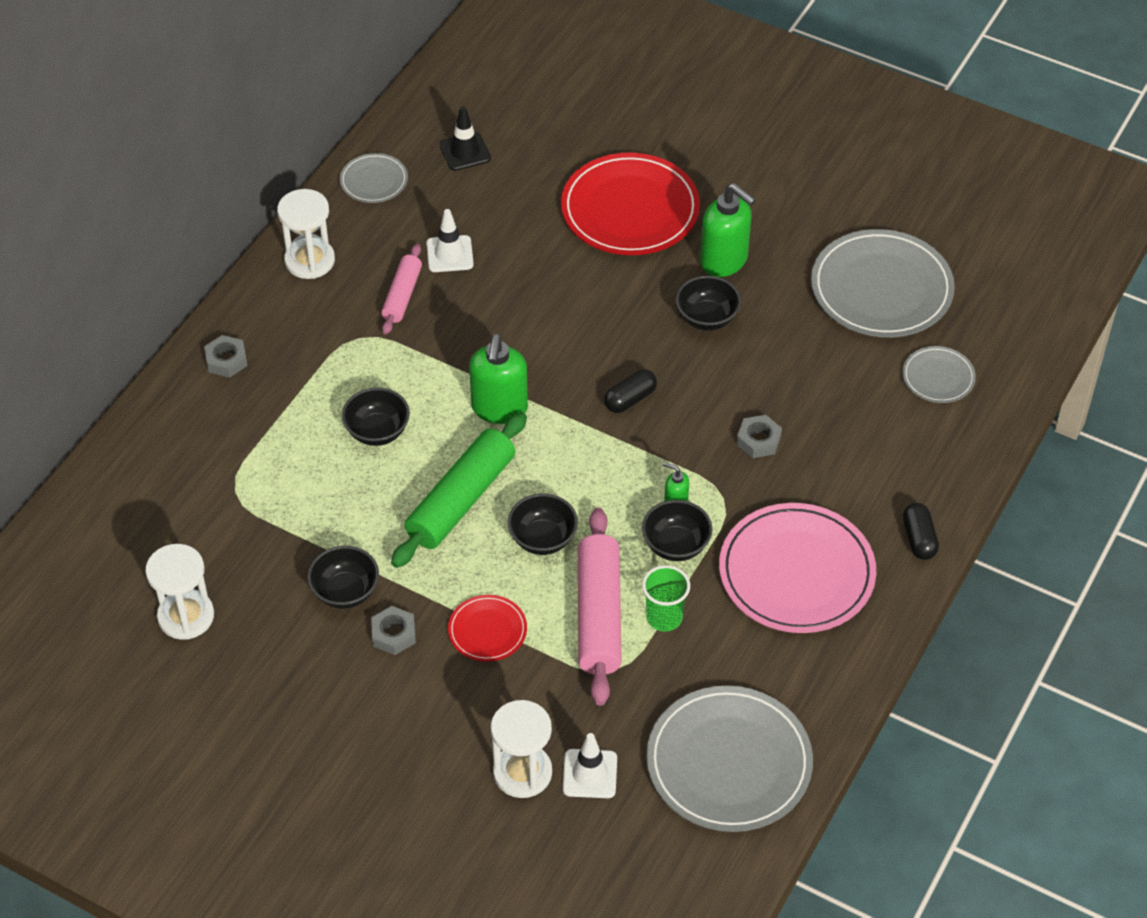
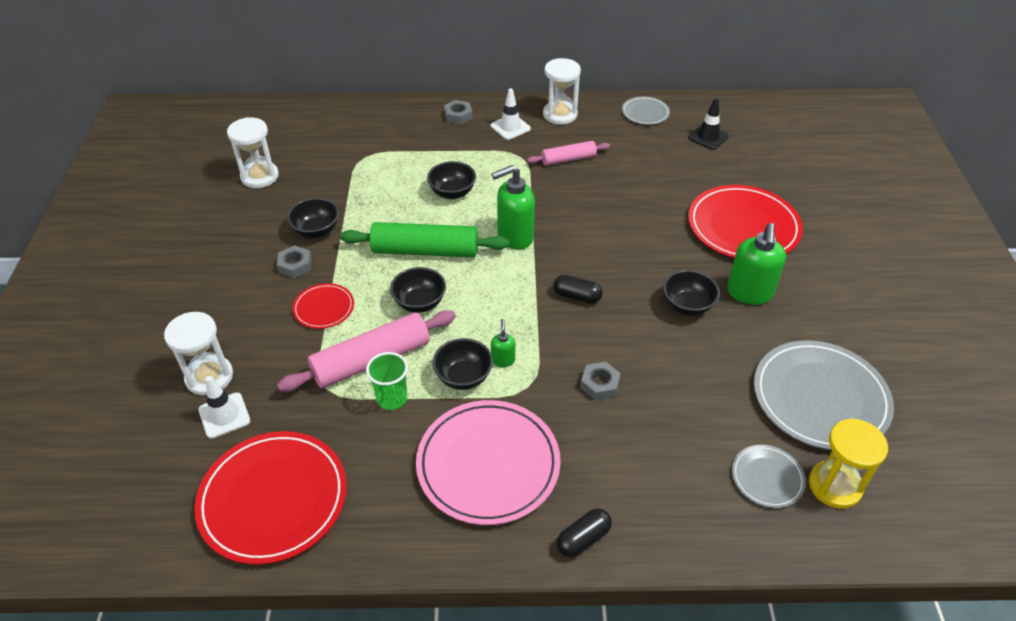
camera: 60 degrees right, 5 degrees down
(449, 254) = (620, 164): white traffic cone -> white traffic cone (510, 127)
(729, 762) = (273, 499): grey plate -> red plate
(974, 337) = (834, 486): none -> yellow hourglass

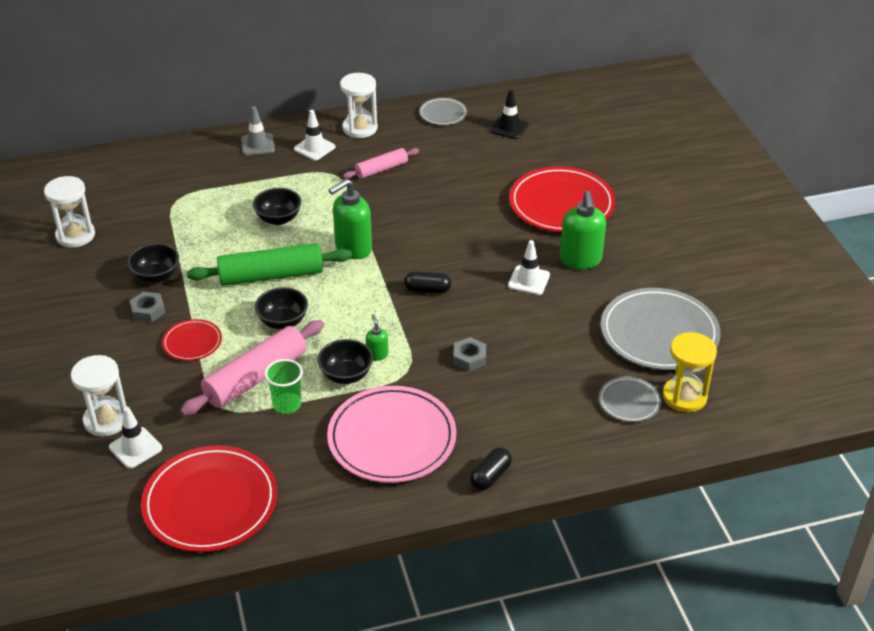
camera: 15 degrees left, 5 degrees down
(458, 116) = (258, 145): grey nut -> grey traffic cone
(687, 306) = (529, 280): black bowl -> white traffic cone

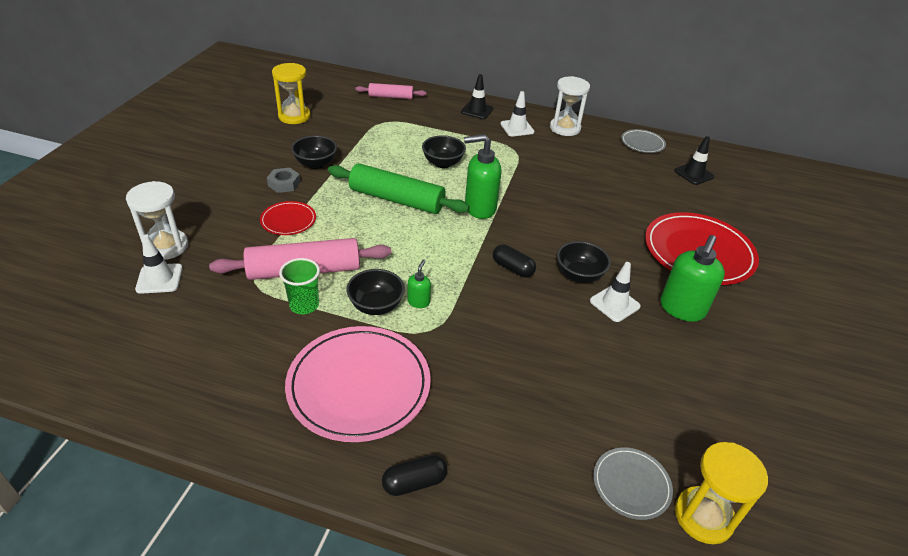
camera: 30 degrees right, 0 degrees up
(75, 235) = (294, 116): white hourglass -> yellow hourglass
(210, 502) = (157, 356): red plate -> none
(258, 145) = (477, 110): grey traffic cone -> black traffic cone
(283, 321) = (370, 237): black bowl -> black bowl (579, 275)
(381, 169) = (556, 162): pink rolling pin -> pink rolling pin (390, 97)
(469, 358) = (498, 347): grey nut -> none
(659, 333) = (719, 424): grey plate -> none

